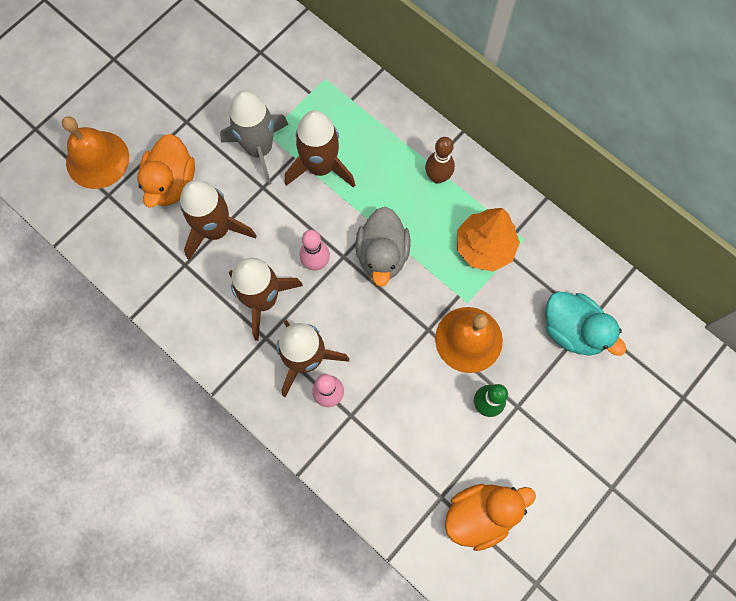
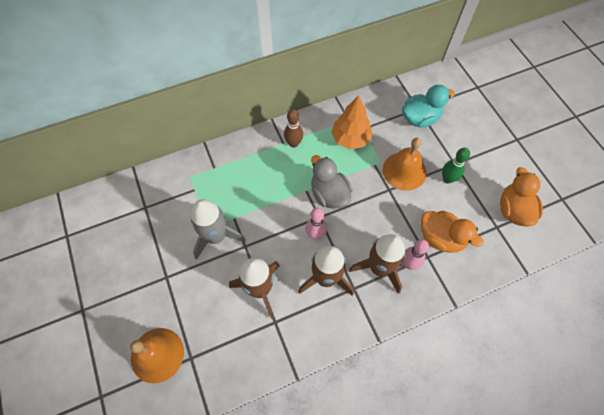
camera: 65 degrees left, 10 degrees down
(171, 183) = (207, 306): orange duck -> orange duck (441, 238)
(321, 167) = (251, 204): brown rocket -> none
(382, 255) = (329, 194): grey duck -> grey duck turned 150 degrees counterclockwise

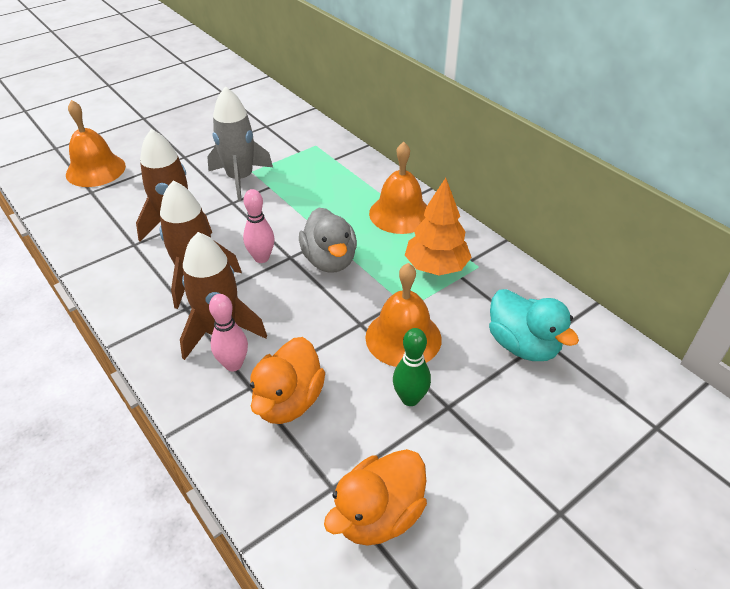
camera: 75 degrees right, 20 degrees down
(293, 143) = (400, 214): brown bowling pin -> orange bell
(329, 194) = (329, 260): grey duck -> grey duck turned 120 degrees clockwise
(513, 210) = (378, 515): orange duck -> orange duck turned 150 degrees clockwise

